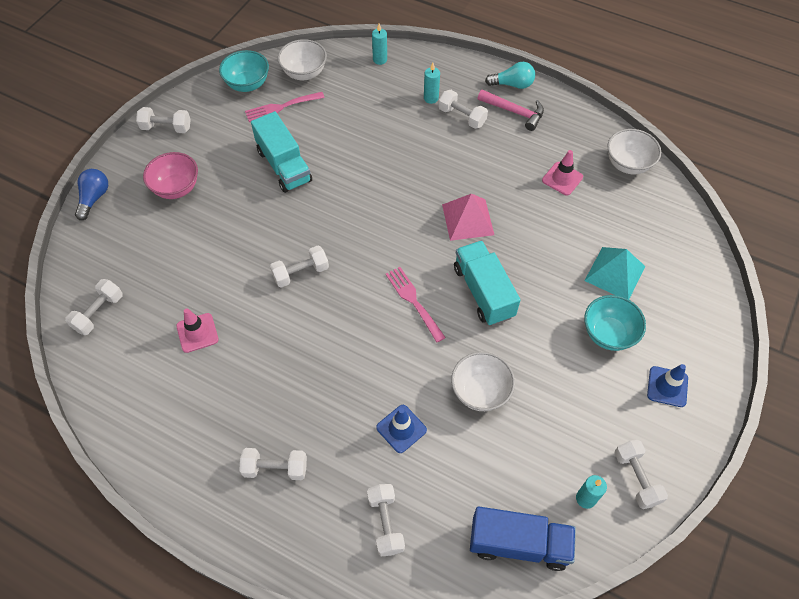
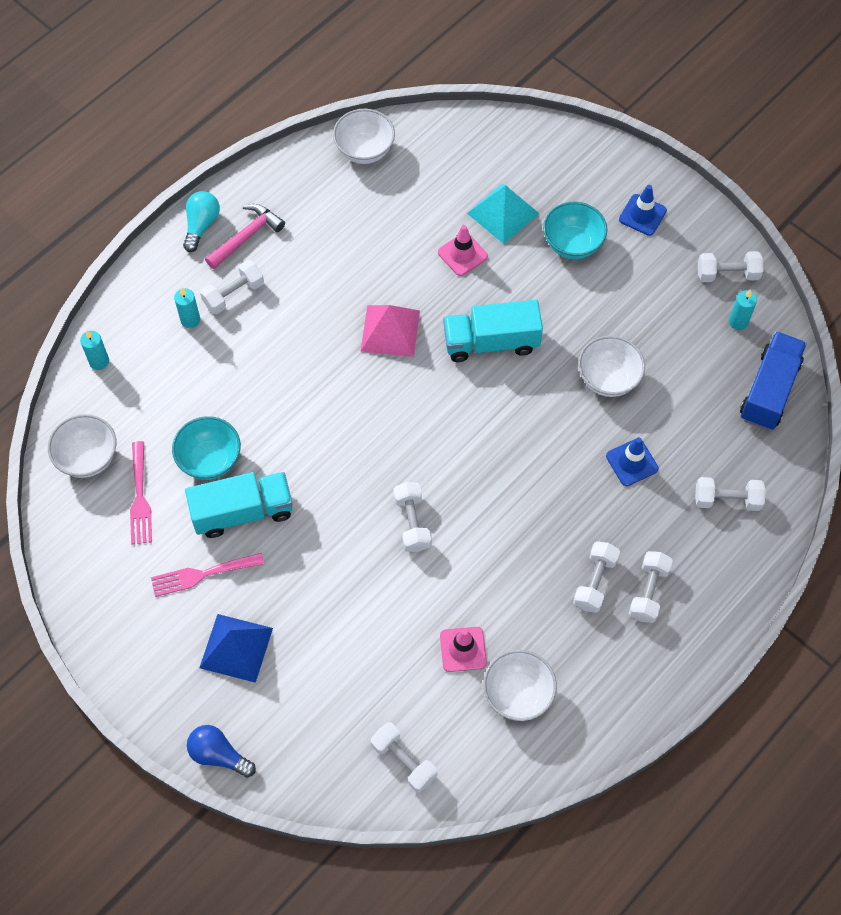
camera: 75 degrees left, 5 degrees up
(164, 381) = (518, 694): none -> white bowl
(166, 128) = (124, 649): white dumbbell -> white dumbbell (595, 582)
(176, 188) = (236, 648): pink bowl -> blue pyramid
(247, 84) = (81, 533): turquoise bowl -> turquoise bowl (210, 460)
(413, 301) = (483, 414): pink fork -> pink fork (202, 574)
(562, 179) = (363, 220): pink traffic cone -> pink traffic cone (462, 254)

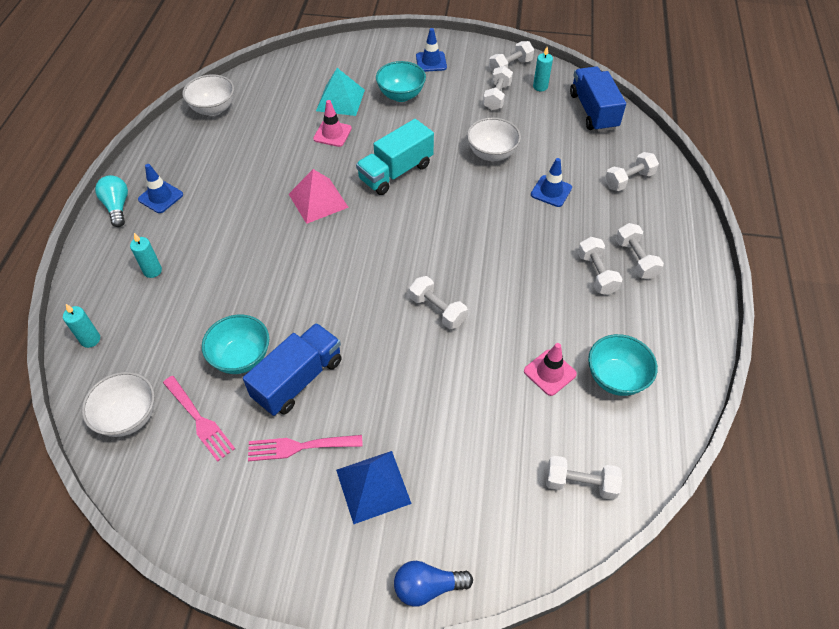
camera: 35 degrees left, 10 degrees down
(202, 574) = (299, 447): pink fork -> pink fork turned 45 degrees clockwise
(233, 294) = (177, 237): white dumbbell -> white dumbbell (497, 97)
(243, 512) = (298, 379): turquoise truck -> blue truck
(246, 237) = (160, 197): pink hammer -> blue traffic cone
(518, 694) = (615, 378): white bowl -> turquoise bowl

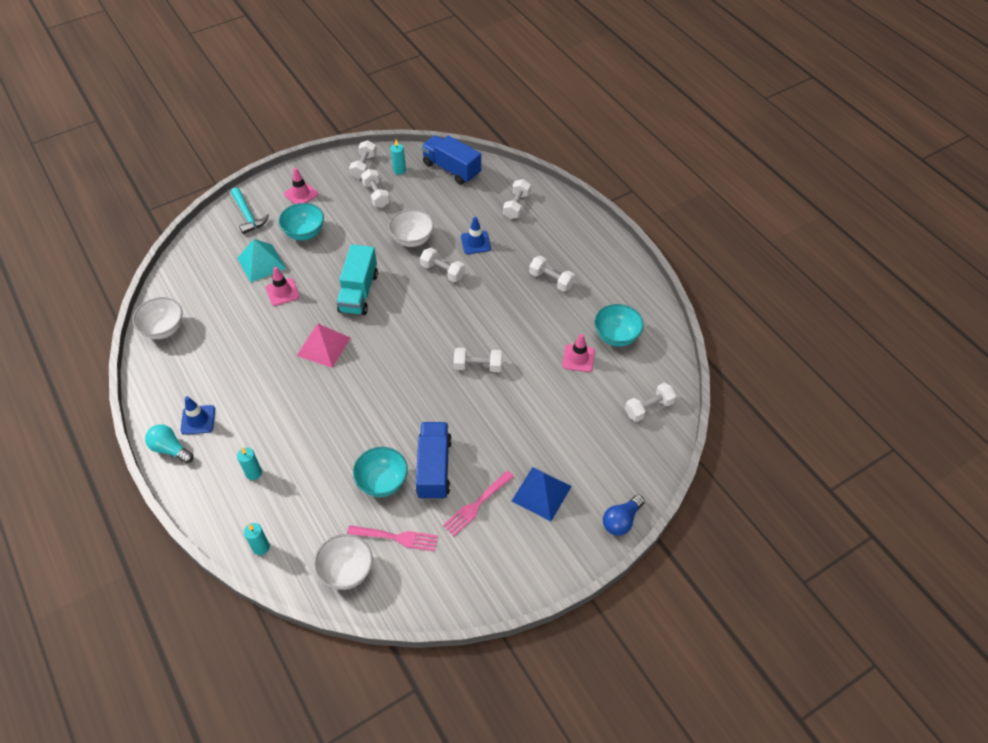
camera: 40 degrees left, 0 degrees up
(369, 56) = (247, 215): none -> turquoise hammer
(431, 62) = (301, 194): blue traffic cone -> pink traffic cone
(635, 259) = (565, 256): white dumbbell -> white dumbbell (442, 271)

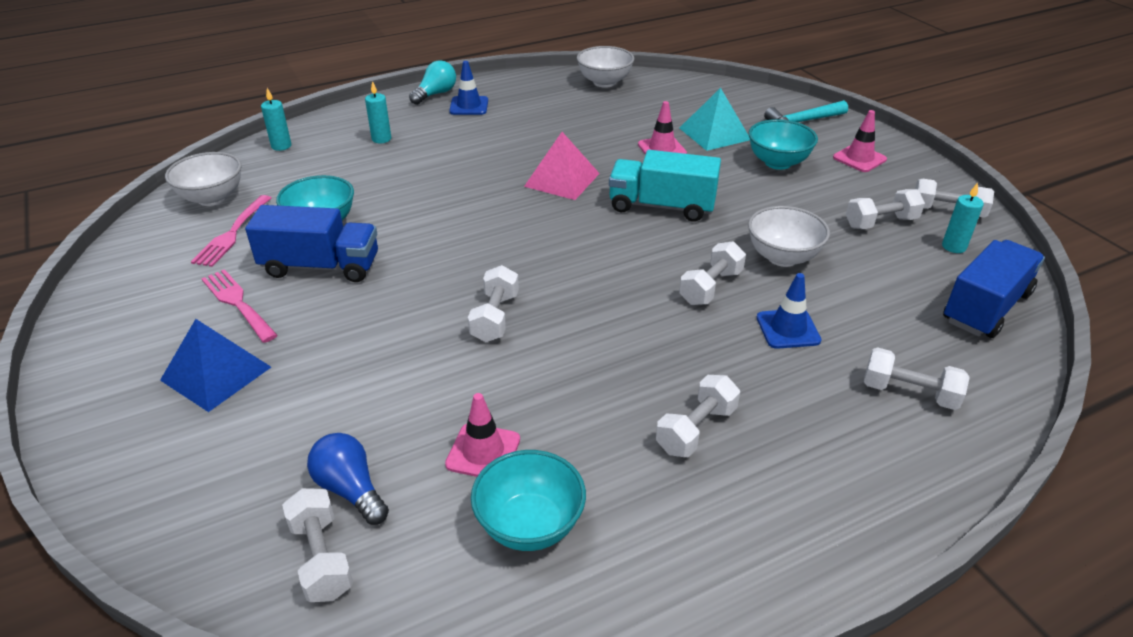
camera: 95 degrees right, 15 degrees down
(621, 520) = (100, 473): blue light bulb -> blue light bulb (350, 489)

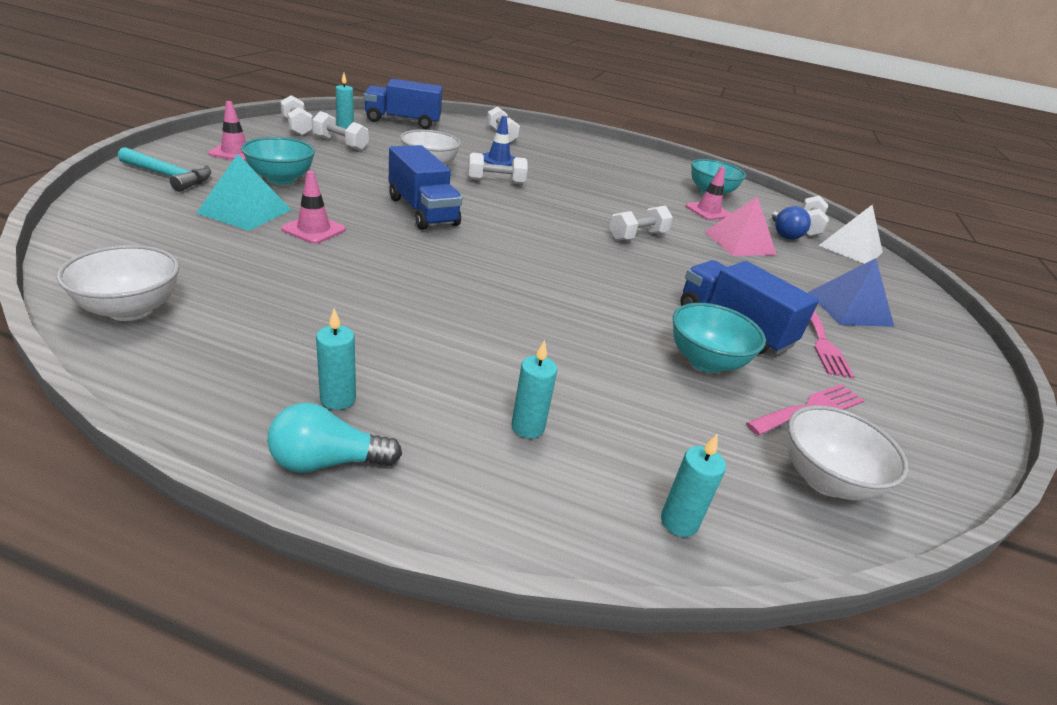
camera: 140 degrees left, 5 degrees down
(233, 542) = (850, 248): none -> white pyramid
(469, 106) = (338, 399): blue traffic cone -> turquoise candle
(562, 180) = (442, 263): pink pyramid -> pink pyramid (740, 243)
(661, 206) = (422, 211): turquoise truck -> blue truck
(696, 430) = (604, 171): white dumbbell -> none

